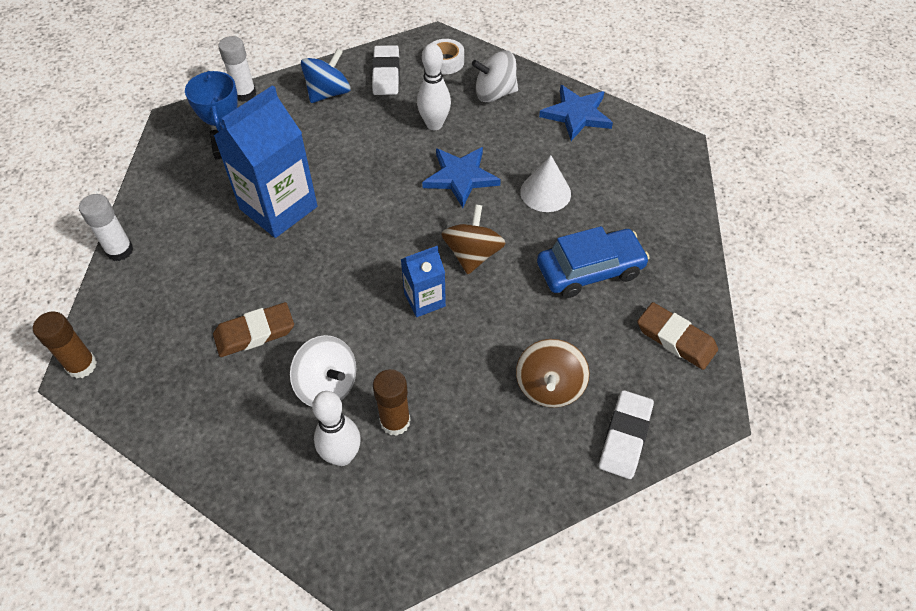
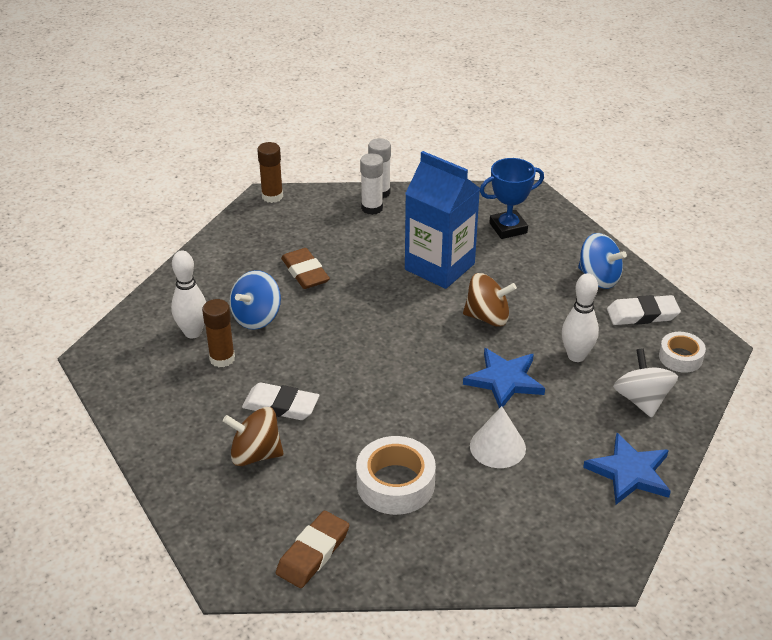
camera: 85 degrees right, 15 degrees down
(244, 94) = (579, 226): white glue stick -> white glue stick (372, 208)
(327, 385) = (256, 317): white spinning top -> blue spinning top
(424, 300) = (346, 366): blue carton -> none
(472, 254) = (404, 395): brown spinning top -> brown spinning top (487, 317)
(590, 270) = (395, 484): blue car -> white tape
(625, 436) = (202, 508): white eraser -> white eraser (281, 405)

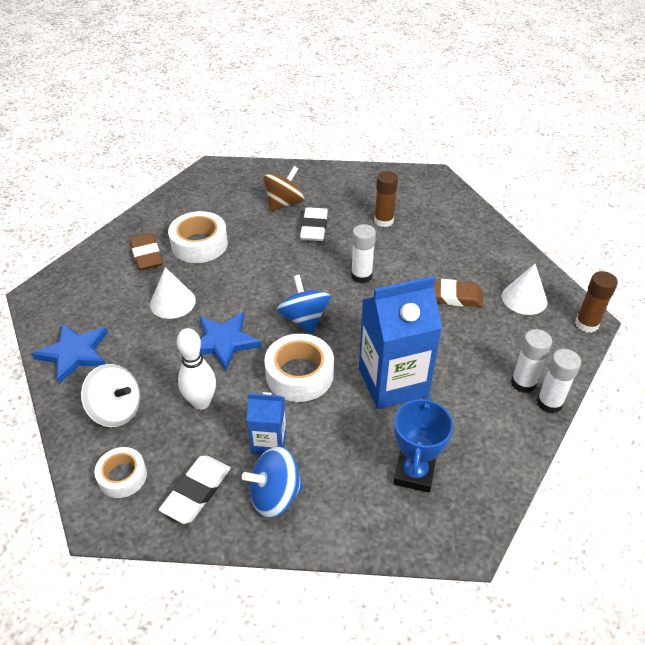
camera: 125 degrees right, 5 degrees up
(193, 332) = (423, 218): white bowling pin -> none
(256, 317) = (415, 251): blue spinning top -> blue spinning top (304, 319)
(269, 233) = (524, 298): none -> white cone
(281, 405) = (314, 227): white eraser -> white eraser turned 45 degrees counterclockwise
(313, 553) = (192, 196): brown eraser -> brown eraser (146, 255)
(329, 336) = (361, 276): none -> white glue stick
(487, 317) = (299, 374): brown spinning top -> white tape
(564, 301) = (269, 442): none -> blue carton

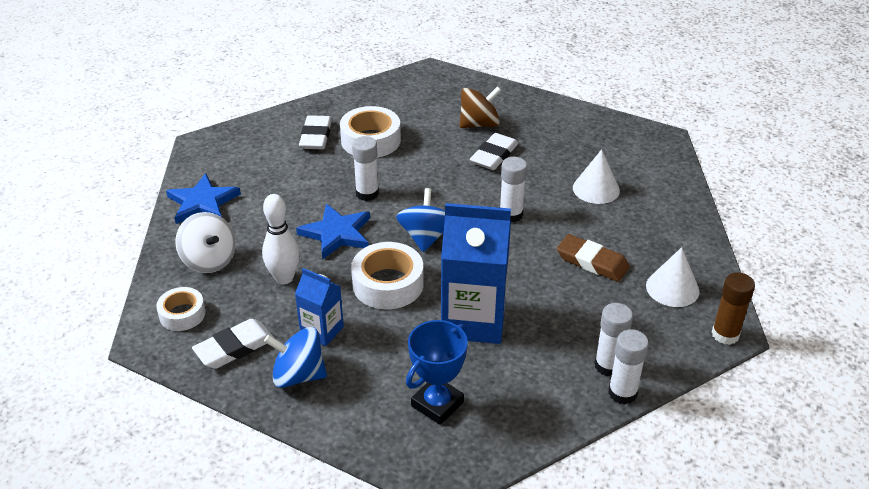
camera: 25 degrees right, 5 degrees down
(146, 255) = (316, 136): brown eraser -> white eraser
(172, 302) = (313, 185): white cone -> white cone (596, 189)
(227, 295) = (367, 193): none -> white glue stick
(384, 221) = (572, 169): brown glue stick -> none

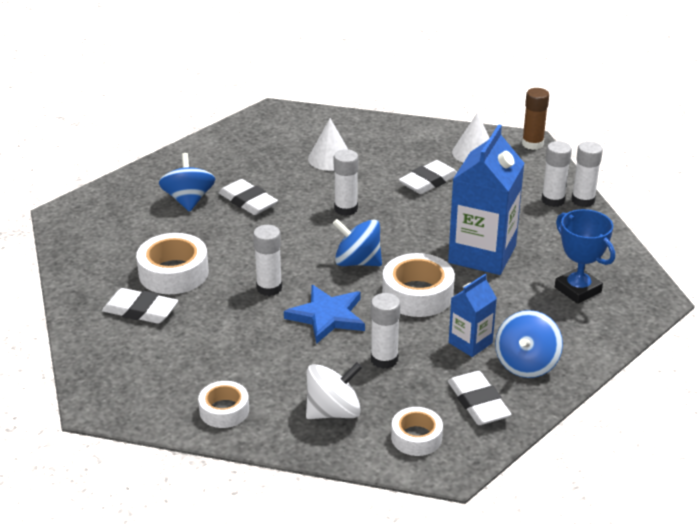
camera: 75 degrees left, 5 degrees down
(202, 203) = (224, 410): blue star -> white tape
(284, 278) = (384, 359): white bowling pin -> white glue stick
(479, 124) = (188, 200): brown spinning top -> blue spinning top
(592, 262) = (428, 181): brown eraser -> white eraser

